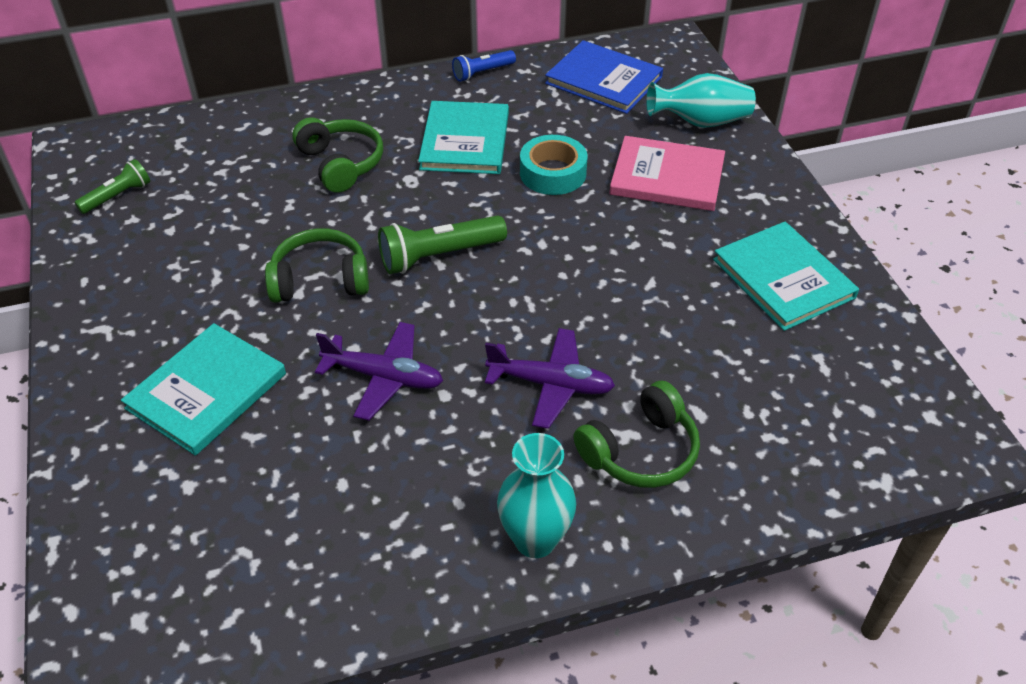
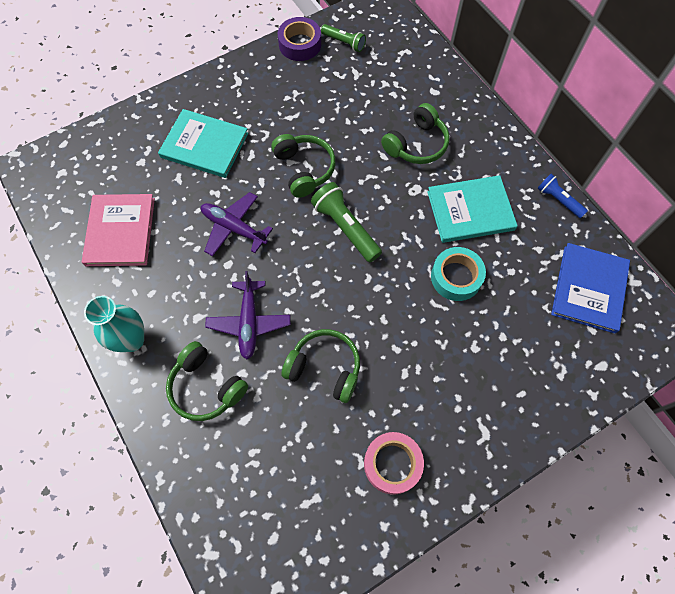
camera: 75 degrees right, 20 degrees up
(83, 243) = (300, 44): none -> purple tape
(384, 377) = (234, 228): purple plane -> purple plane turned 120 degrees clockwise
(643, 316) = (324, 368): none -> green headphones
(667, 177) = (481, 359): pink book -> pink book (120, 231)
(700, 122) = (564, 375): turquoise vase -> none
(783, 278) = (392, 464): turquoise book -> pink tape

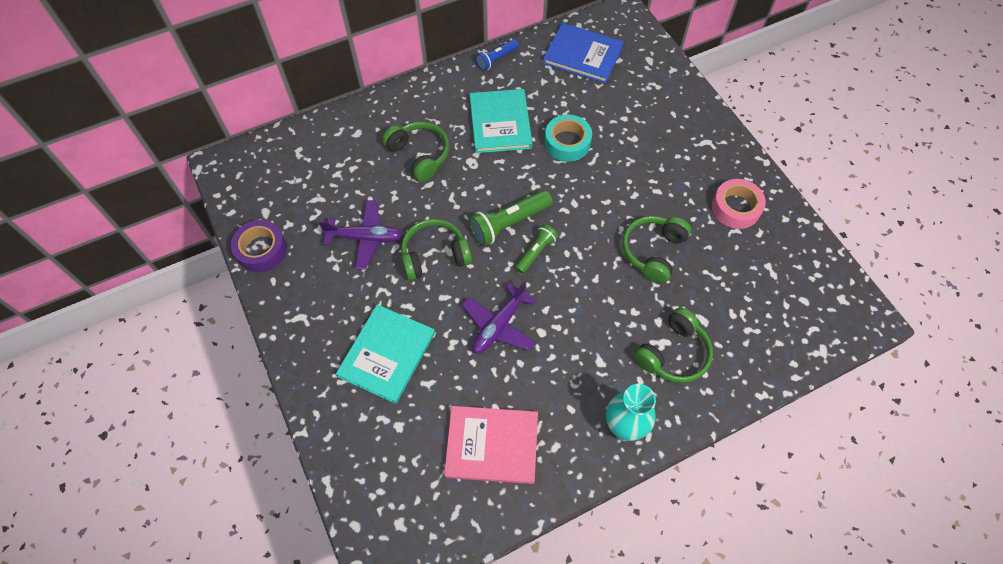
camera: 85 degrees left, 5 degrees down
(249, 322) = (606, 313): purple plane -> purple plane (365, 238)
(344, 42) = (271, 206): green flashlight -> green flashlight (536, 252)

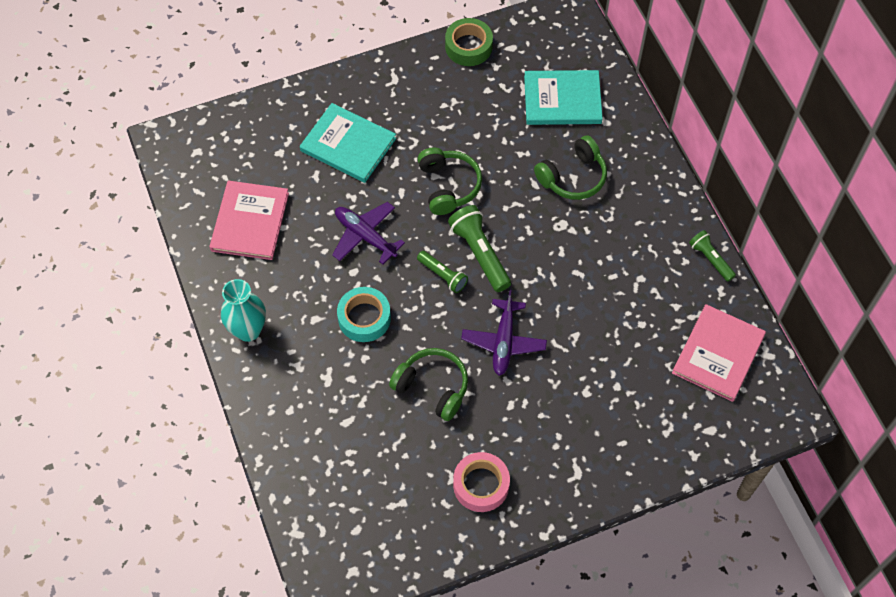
camera: 95 degrees right, 0 degrees up
(261, 250) = (468, 47): purple tape -> green tape
(365, 238) = (474, 128): purple plane -> purple plane (503, 342)
(496, 59) = (710, 259): blue flashlight -> green flashlight
(500, 123) = (614, 256): turquoise book -> turquoise book (562, 100)
(567, 142) = (583, 321): turquoise tape -> turquoise tape (364, 318)
(583, 55) = (718, 354): blue book -> pink book
(673, 353) = (314, 386): green headphones -> none

